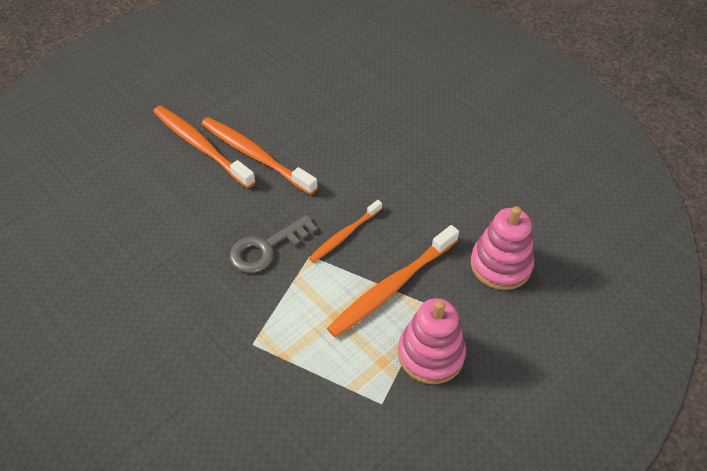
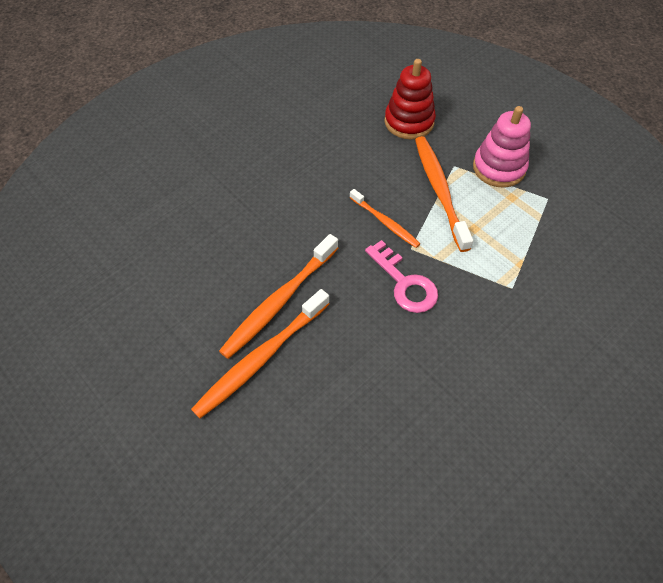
camera: 90 degrees left, 5 degrees up
(267, 248) = (404, 283): grey key -> pink key
(391, 287) = (439, 190): orange toothbrush -> orange toothbrush turned 150 degrees counterclockwise
(500, 264) = (409, 122): pink stacking toy -> red stacking toy

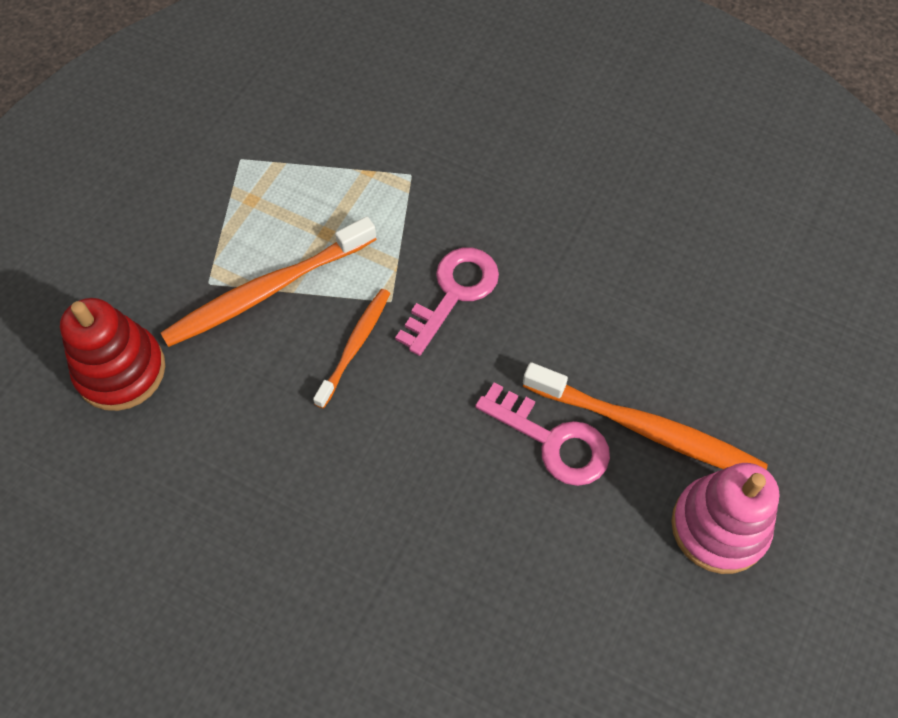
camera: 110 degrees left, 5 degrees up
(279, 302) = (552, 440): orange toothbrush -> pink key
(499, 168) = (196, 225): pink stacking toy -> pink stacking toy (719, 527)

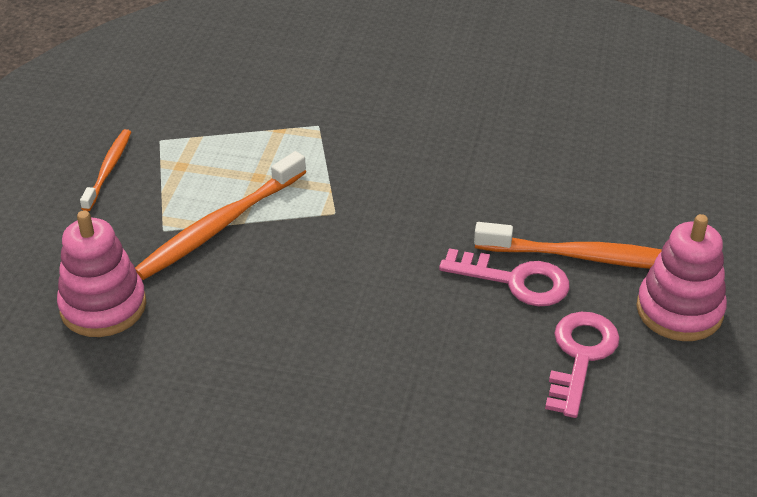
camera: 15 degrees left, 20 degrees down
(121, 370) = (103, 306): red stacking toy -> pink stacking toy
(355, 345) = (315, 249): orange toothbrush -> orange toothbrush (108, 169)
(453, 293) = (388, 198): pink key -> pink key (580, 357)

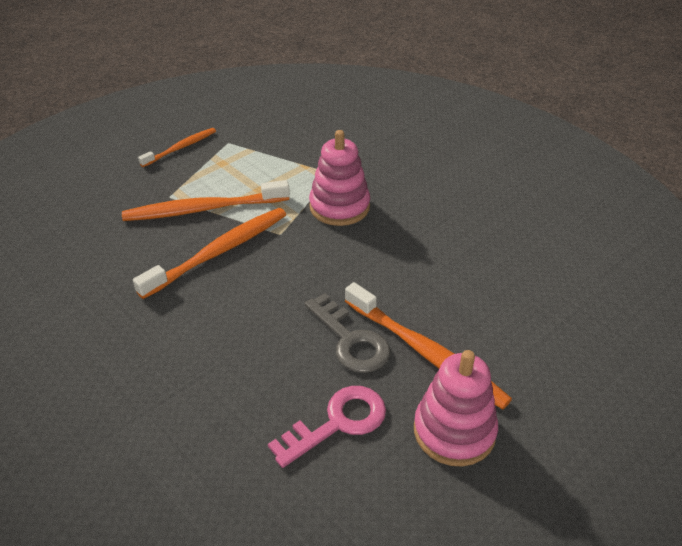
camera: 35 degrees right, 0 degrees up
(103, 306) = (86, 226): pink stacking toy -> pink stacking toy (339, 207)
(291, 261) = (219, 251): none -> orange toothbrush
(514, 280) = (350, 340): pink key -> grey key

